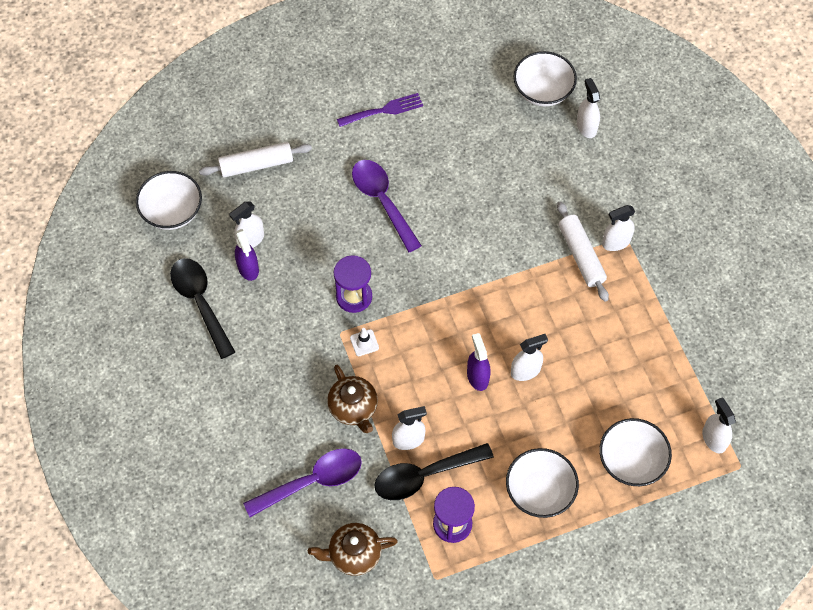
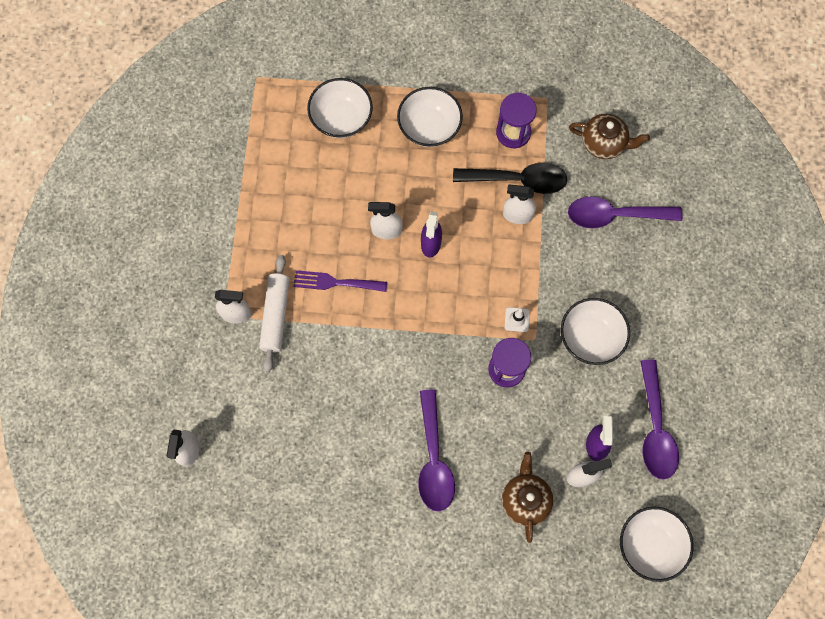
camera: 155 degrees left, 10 degrees up
(200, 303) = (655, 428): black spoon -> purple spoon
(256, 165) = (543, 563): white rolling pin -> none
(353, 408) = (553, 263): brown teapot -> brown teapot (525, 500)
(384, 110) = (382, 569): purple fork -> purple fork (335, 282)
(543, 91) = (207, 514): white bowl -> white bowl (590, 337)
(714, 439) = (264, 107): white spray bottle -> none

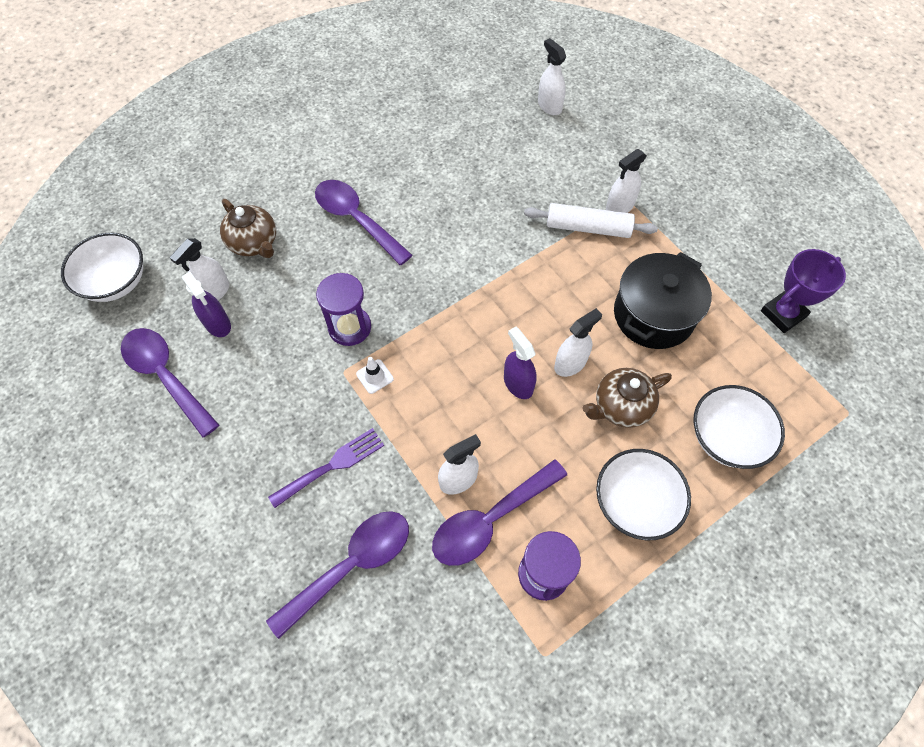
camera: 140 degrees right, 10 degrees down
(221, 156) = (783, 314): none -> purple trophy
(275, 315) = (588, 228): white rolling pin -> white rolling pin turned 45 degrees counterclockwise
(301, 219) = (653, 315): none -> black pot
(335, 282) = (568, 287): purple fork -> purple fork (332, 465)
(517, 180) = (491, 519): black spoon -> purple spoon
(590, 337) = (287, 413): white bowl -> none
(604, 143) = (429, 651): brown teapot -> brown teapot (621, 406)

